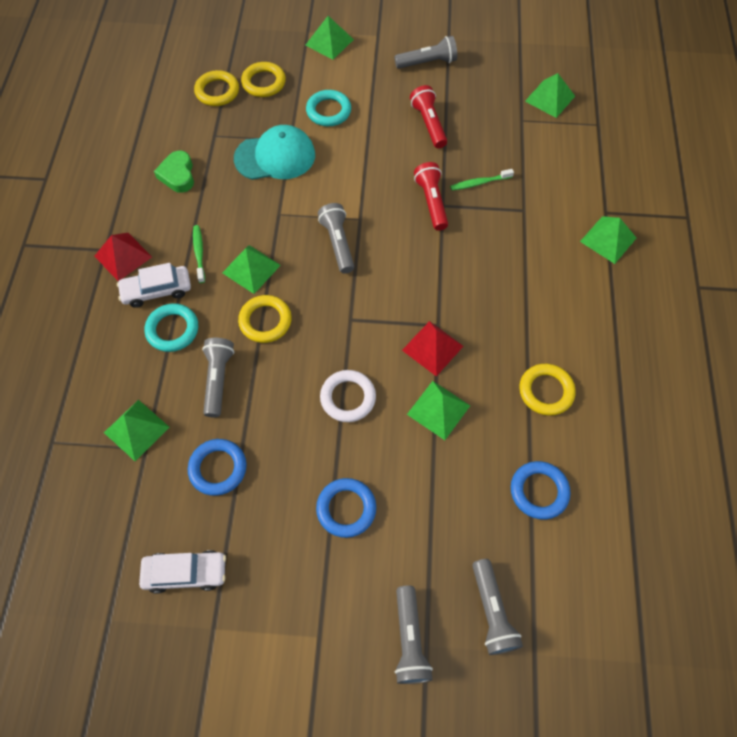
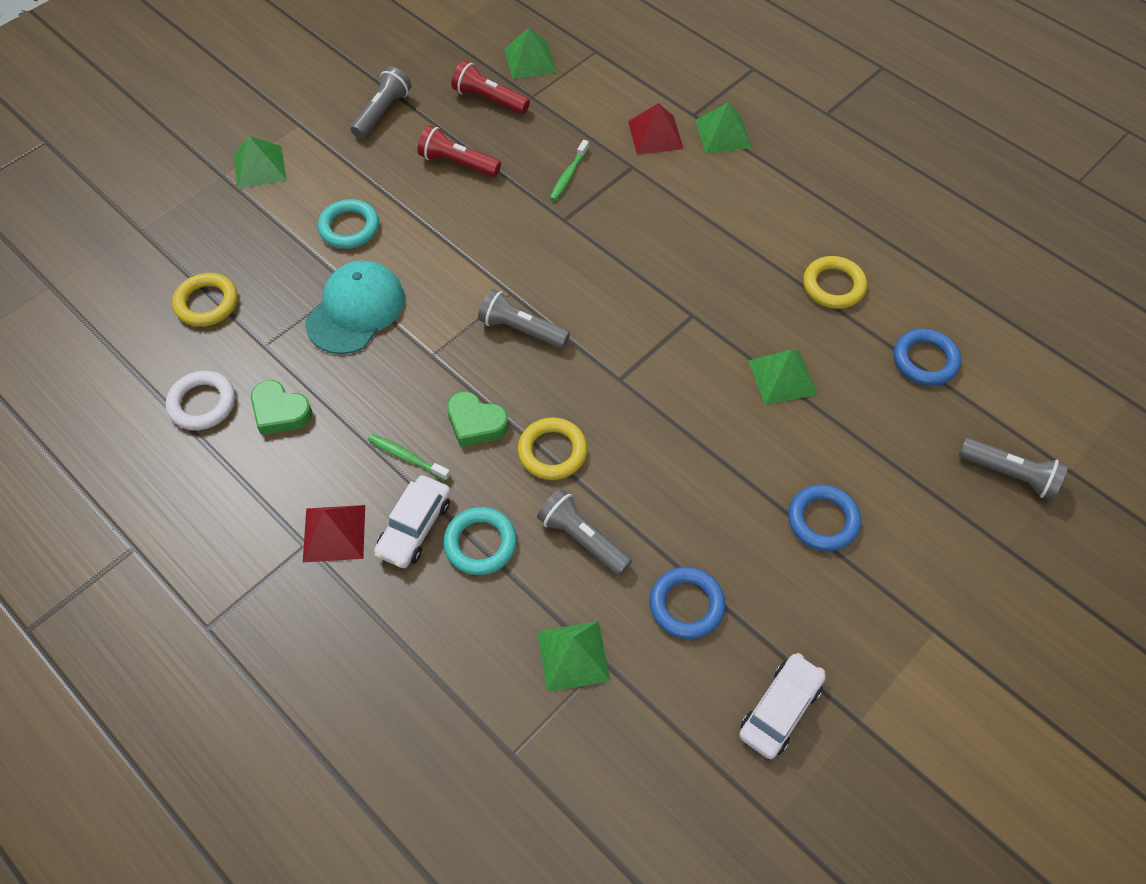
camera: 50 degrees left, 5 degrees down
(251, 268) = (475, 423): green pyramid -> green heart
(264, 83) = (245, 255): yellow ring -> none
(348, 398) = (706, 439): white ring -> white ring (202, 403)
(409, 639) = (990, 556): grey flashlight -> none
(431, 202) = (552, 225): red flashlight -> red flashlight (489, 99)
(432, 348) = (713, 336): red pyramid -> red pyramid (655, 135)

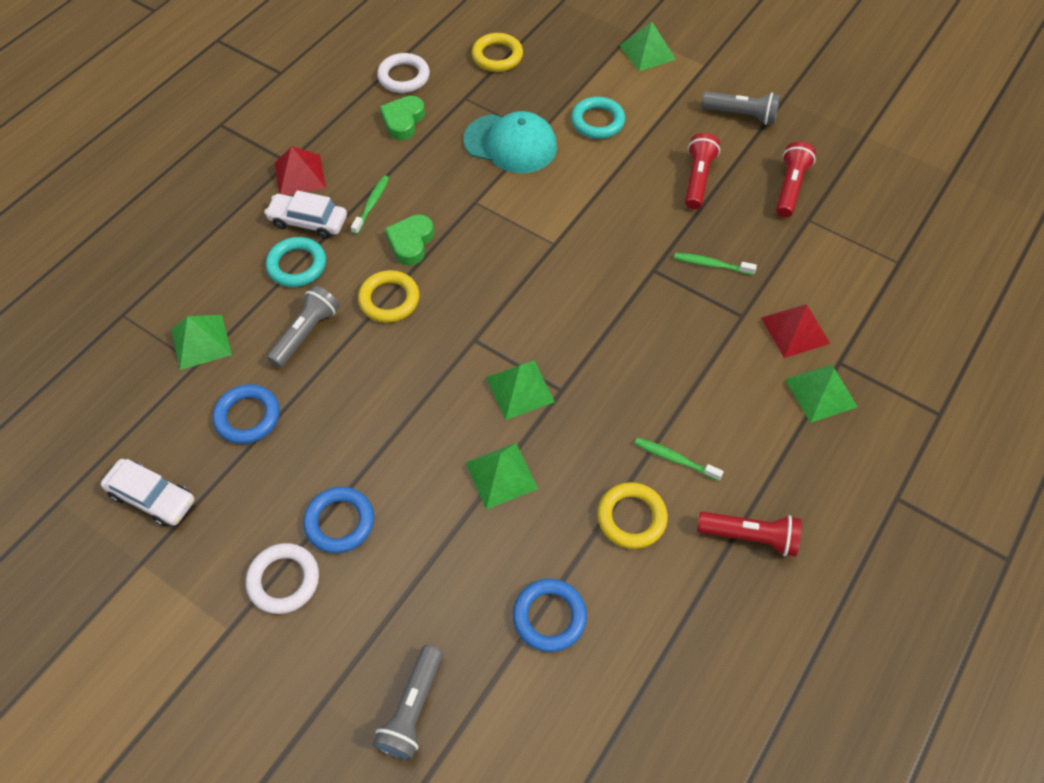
camera: 80 degrees right, 0 degrees up
(521, 329) = (514, 258): grey flashlight -> none
(530, 60) = (859, 210): green pyramid -> green pyramid (520, 389)
(777, 244) = (675, 459): none -> green toothbrush
(856, 210) = (749, 536): none -> red flashlight
(884, 576) = (284, 580): none -> white ring

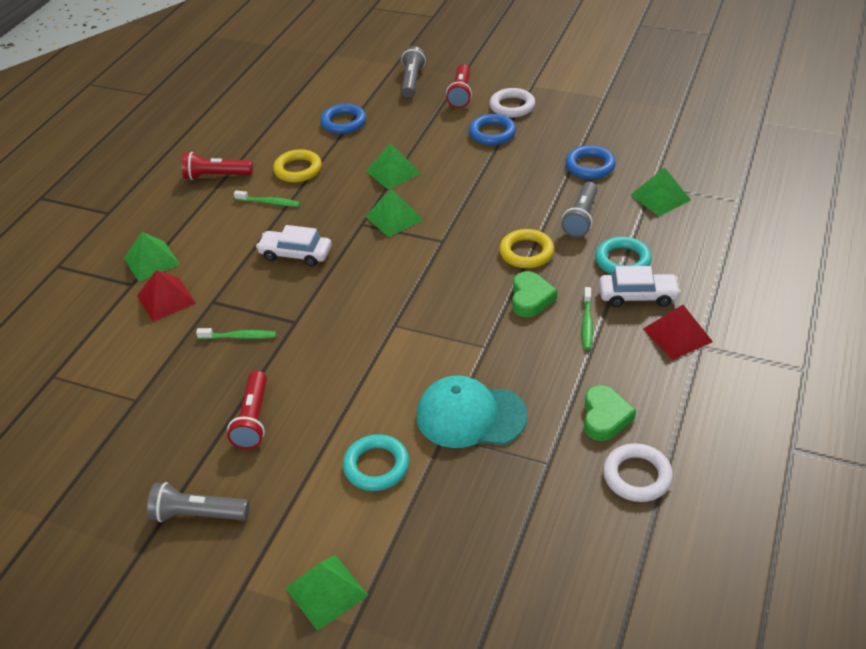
camera: 170 degrees right, 15 degrees down
(152, 497) = (622, 121): white car -> white car (296, 254)
(497, 56) = (531, 536): yellow ring -> none
(790, 187) = (150, 431): red flashlight -> red flashlight (461, 94)

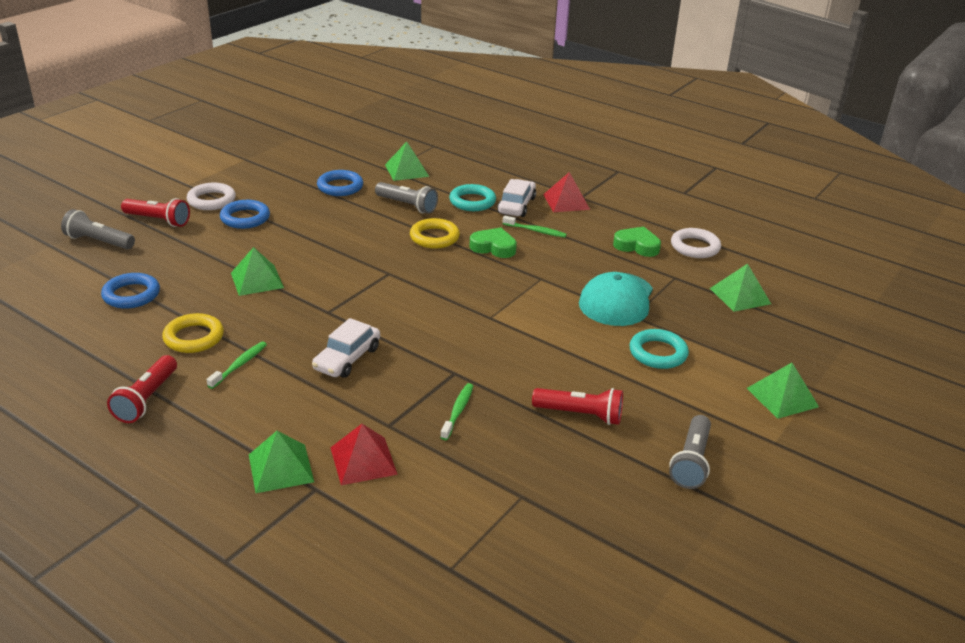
camera: 80 degrees left, 10 degrees down
(394, 218) = (333, 292): green pyramid -> green pyramid (740, 296)

